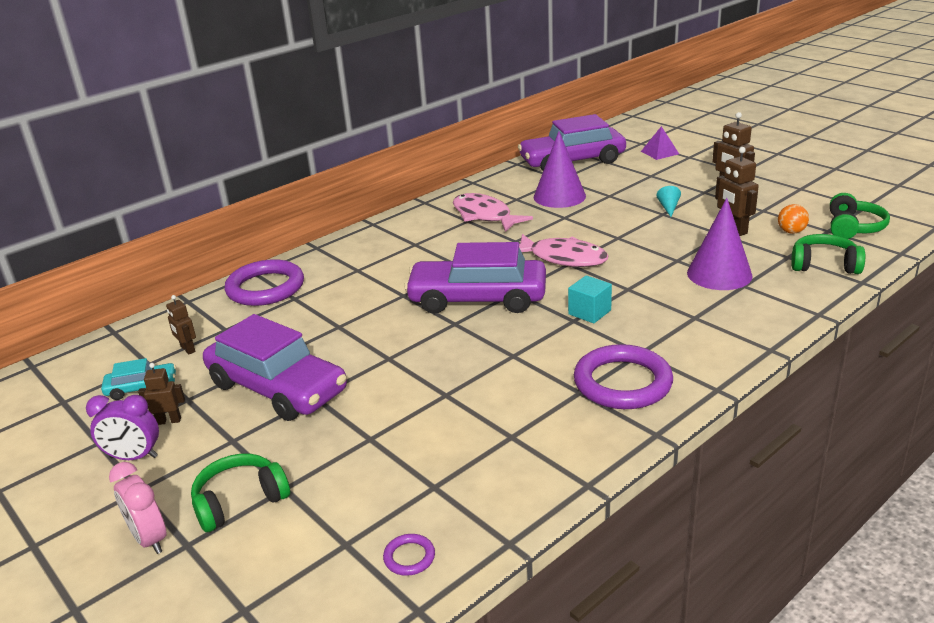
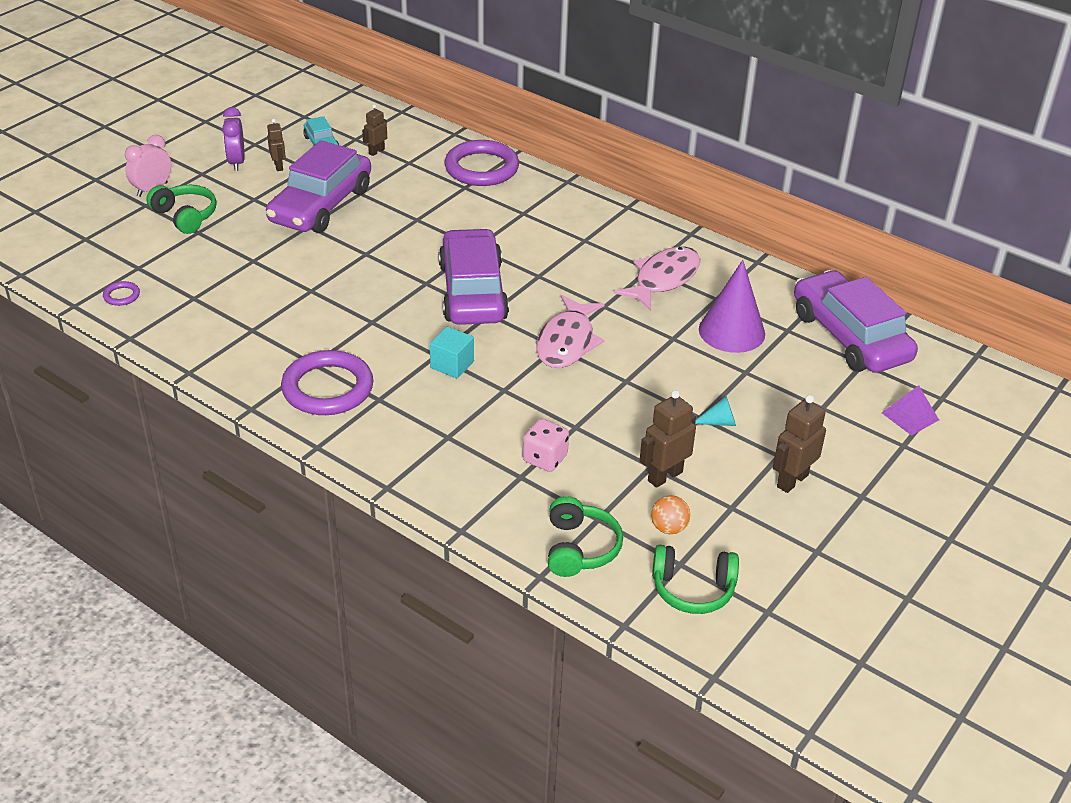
camera: 75 degrees right, 10 degrees up
(719, 274) = (545, 458): purple cone -> pink dice

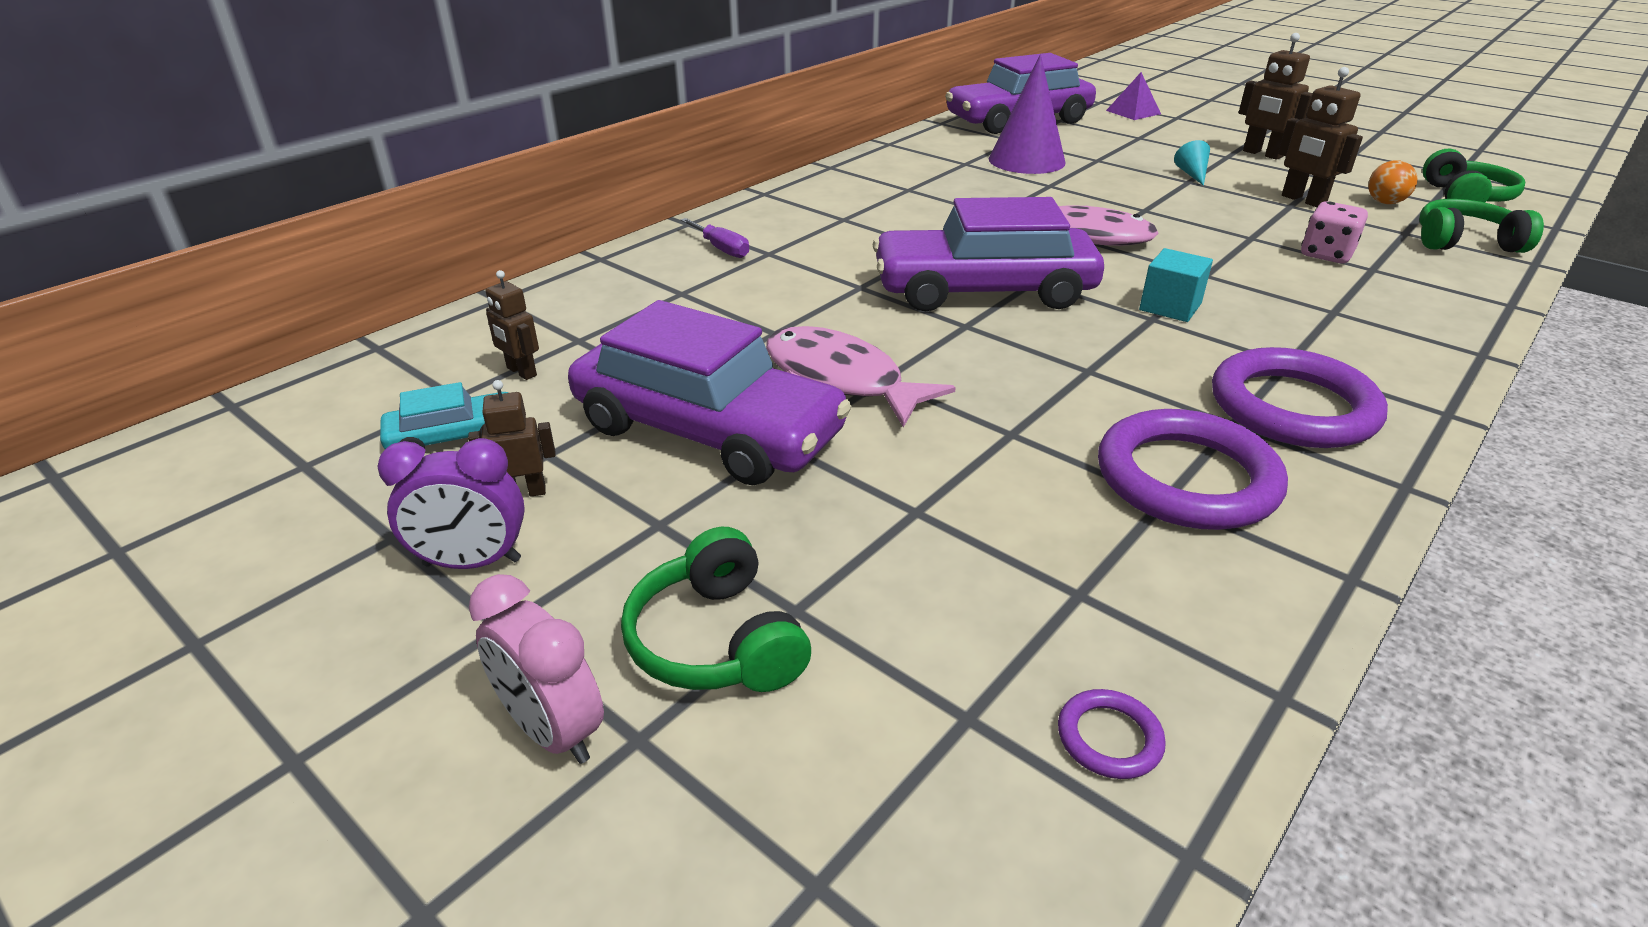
camera: 85 degrees left, 5 degrees down
(185, 216) = (717, 640): green headphones -> green headphones turned 75 degrees counterclockwise
(481, 168) = (626, 279): purple ring -> purple ring (1186, 478)
(527, 196) = (721, 249): none -> purple screwdriver
(663, 279) = (930, 183): pink fish -> pink fish (840, 380)

